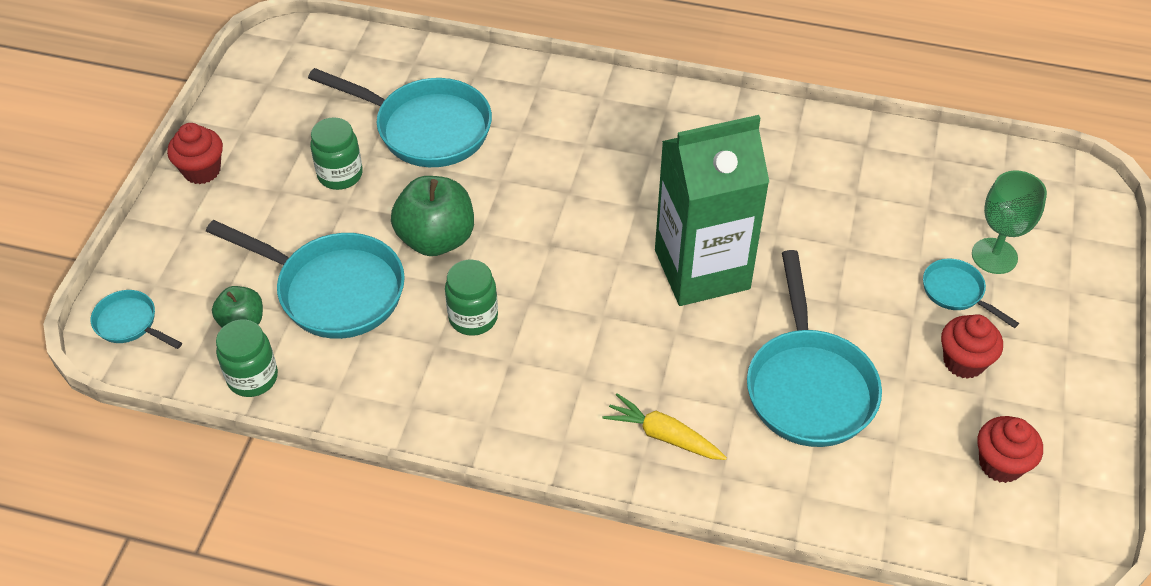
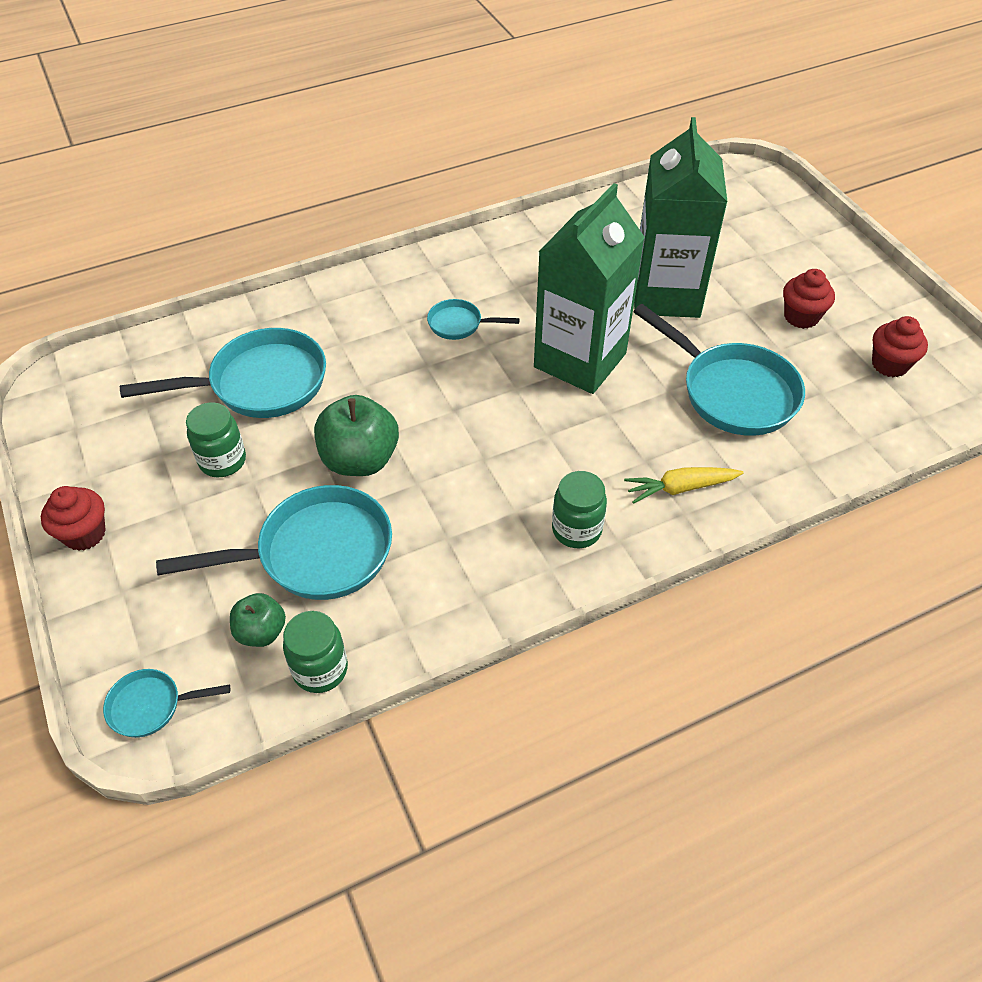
camera: 40 degrees left, 0 degrees up
(473, 317) = (454, 498): green jar -> green jar (576, 530)
(851, 258) = (666, 295): none -> green carton
(956, 292) = (750, 277): turquoise pan -> turquoise pan (459, 324)
(994, 256) = (745, 243): green goblet -> none

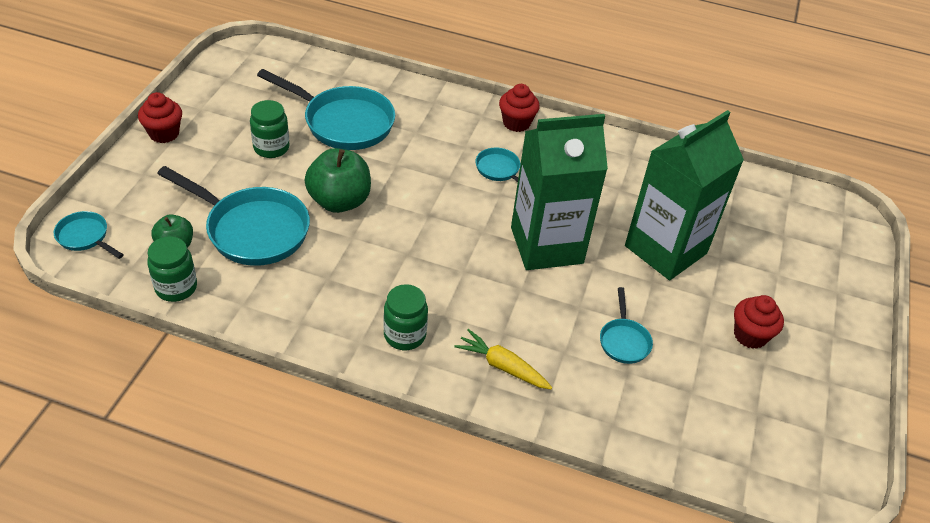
camera: 40 degrees right, 5 degrees down
(732, 392) = (624, 341): turquoise pan -> turquoise pan, size x0.49
(889, 364) = (775, 417): red cupcake -> red cupcake (516, 123)

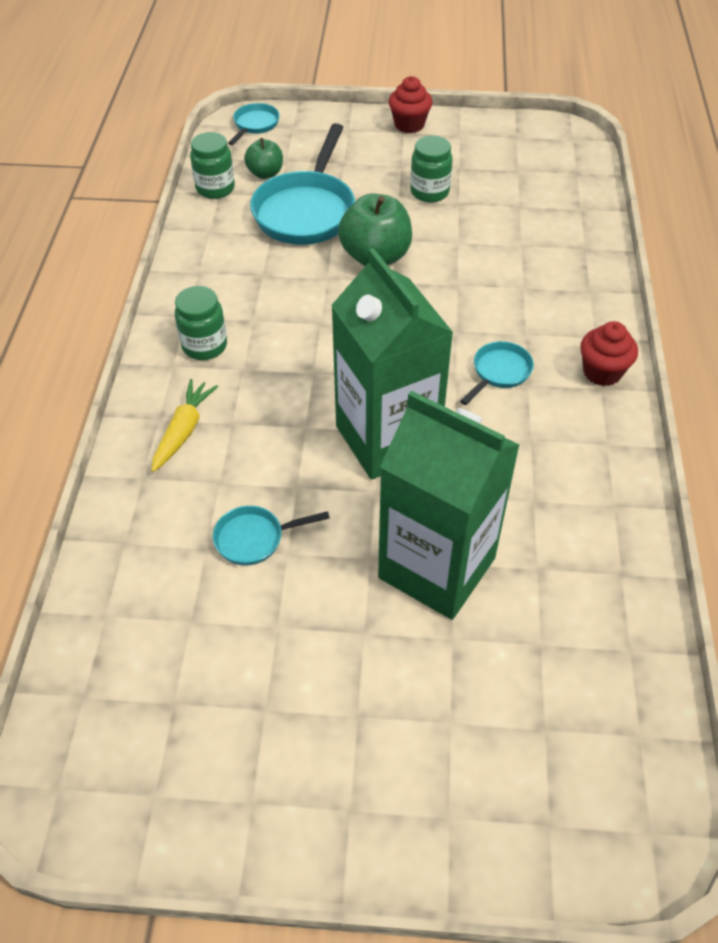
camera: 80 degrees right, 5 degrees up
(343, 122) = (502, 229): turquoise pan -> none
(750, 335) = (309, 687): red cupcake -> none

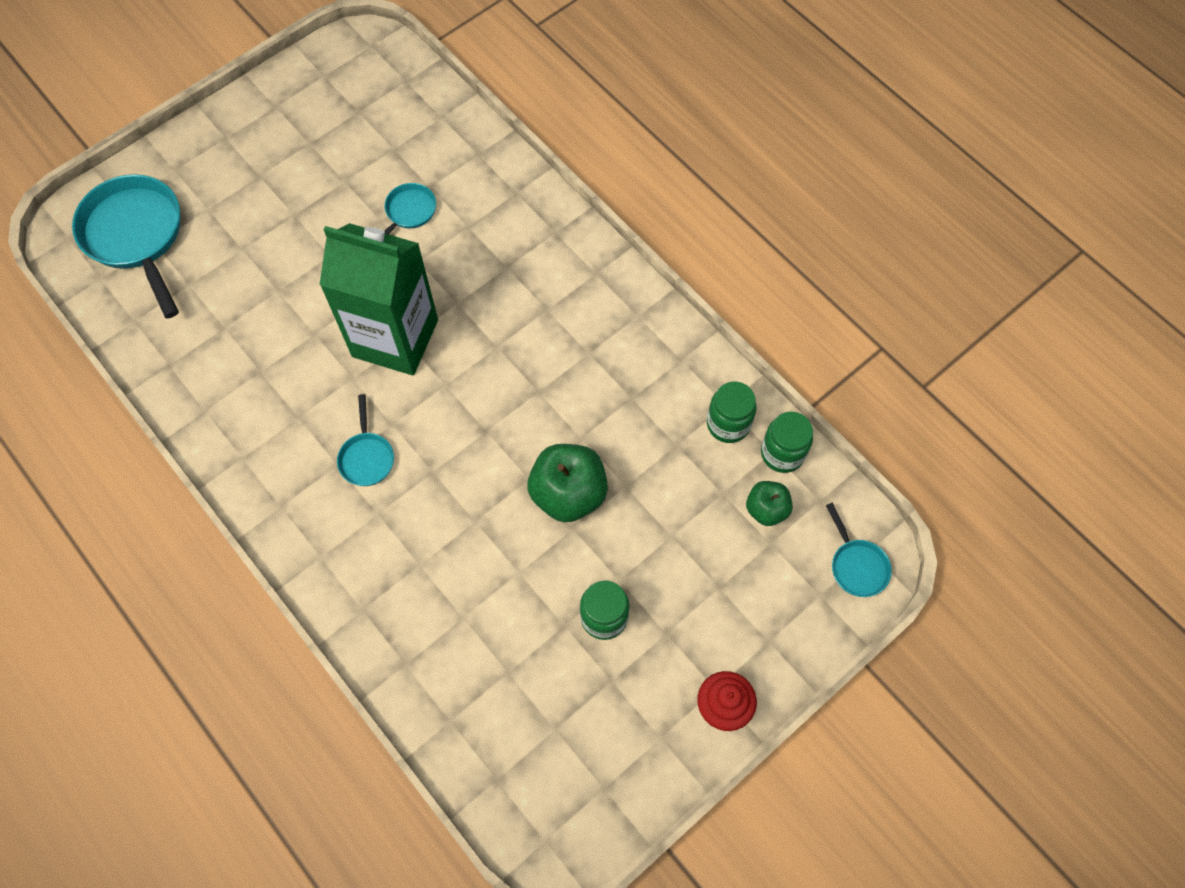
camera: 135 degrees right, 15 degrees up
(184, 430) = (530, 238): yellow carrot -> none
(204, 346) = (594, 304): green jar -> green jar (728, 424)
(306, 211) = (679, 495): turquoise pan -> turquoise pan (136, 236)
(437, 568) = (285, 280): green carton -> none
(602, 372) = (290, 523): red cupcake -> none

